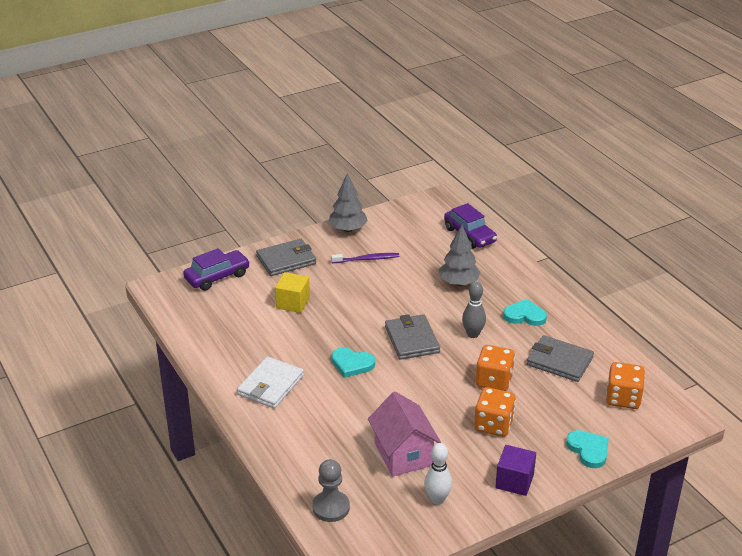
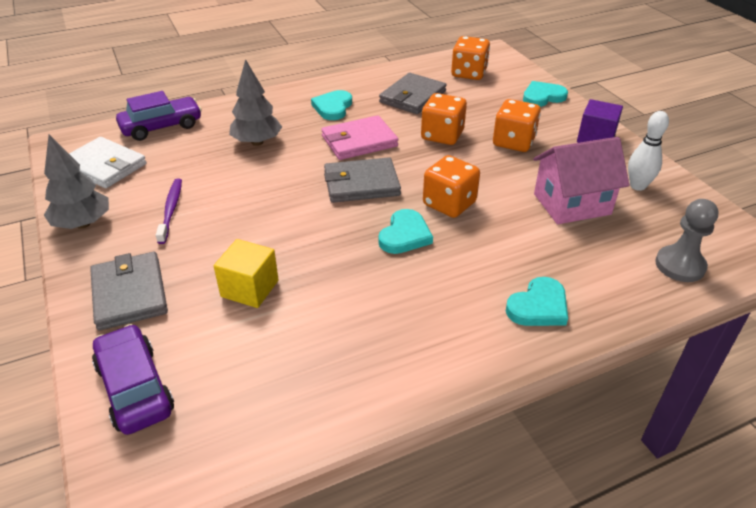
camera: 85 degrees left, 5 degrees up
(270, 385) = (447, 318): white wallet -> white wallet (104, 166)
(282, 427) = (538, 306): none -> turquoise heart
(393, 385) = (449, 204): none -> orange dice
(473, 334) = (359, 141): grey bowling pin -> pink wallet

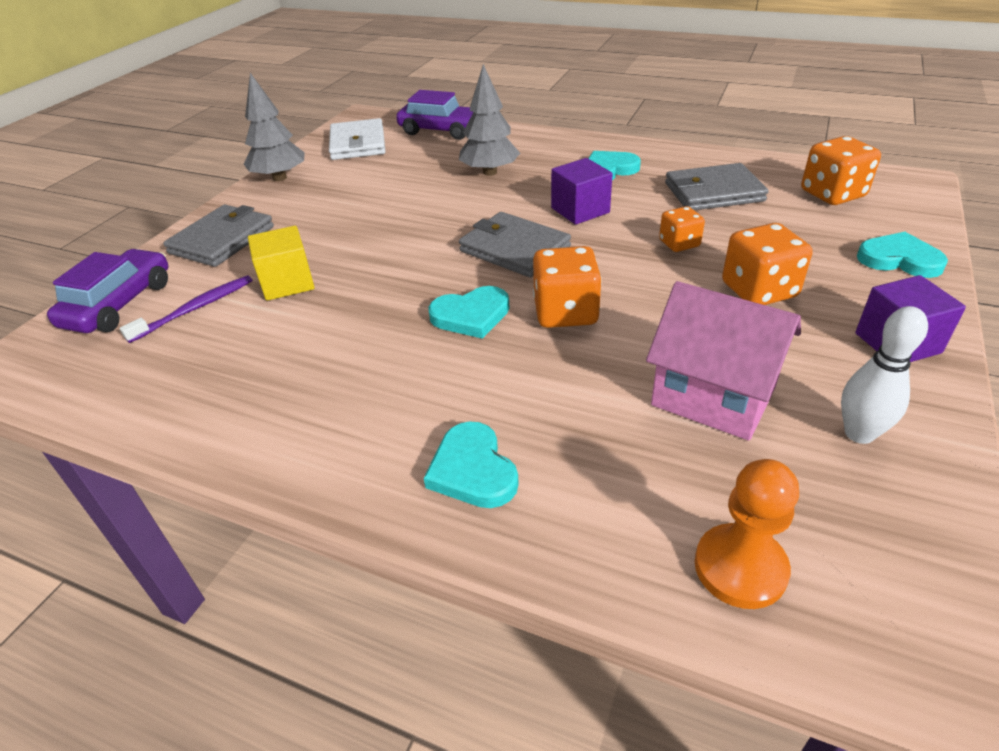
camera: 50 degrees right, 0 degrees up
(171, 210) = (342, 195): purple toothbrush -> purple toothbrush (196, 309)
(359, 141) = (580, 210): pink wallet -> purple cube
(442, 135) = (679, 244): orange dice -> orange dice, size x0.61
(538, 306) = (472, 470): turquoise heart -> turquoise heart turned 60 degrees clockwise
(680, 265) = (740, 568): grey pawn -> orange pawn

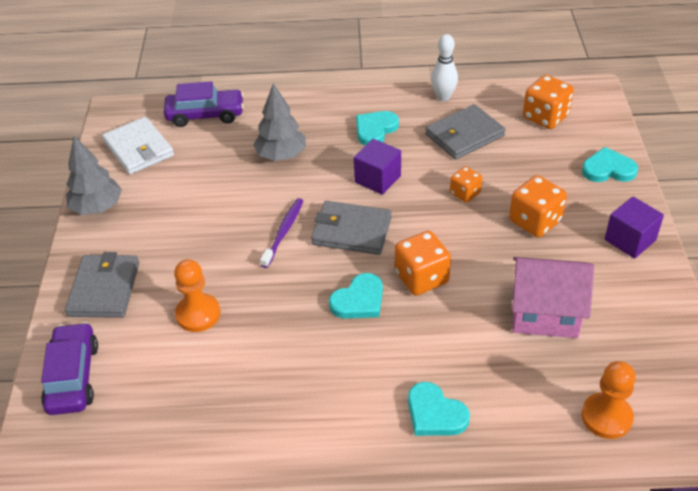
camera: 25 degrees left, 5 degrees up
(196, 309) = (143, 360): purple toothbrush -> purple toothbrush (284, 232)
(287, 283) = (198, 314): yellow cube -> orange pawn
(859, 433) = (632, 313): white bowling pin -> white bowling pin (443, 97)

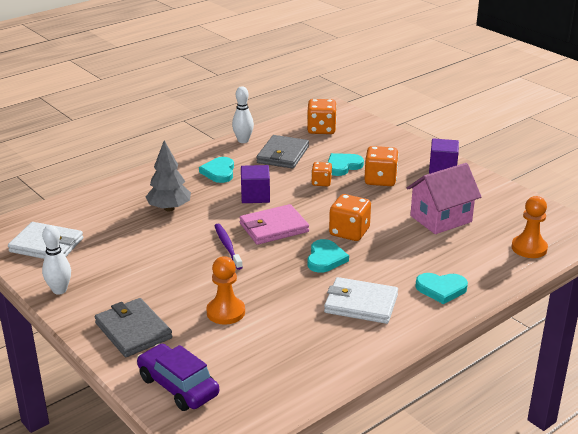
camera: 40 degrees left, 15 degrees down
(97, 207) = (59, 290): grey tree -> white bowling pin
(205, 115) = (76, 207): purple car -> none
(330, 381) = (361, 304): none -> white wallet
(351, 231) = (273, 227): grey wallet -> pink wallet
(608, 169) = (390, 141): turquoise heart -> turquoise heart (343, 166)

